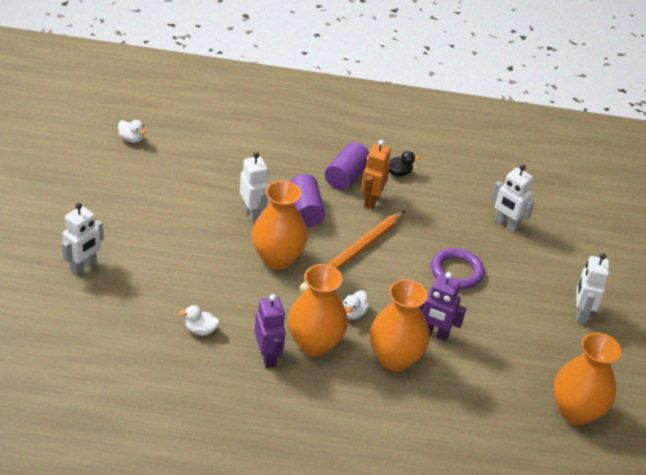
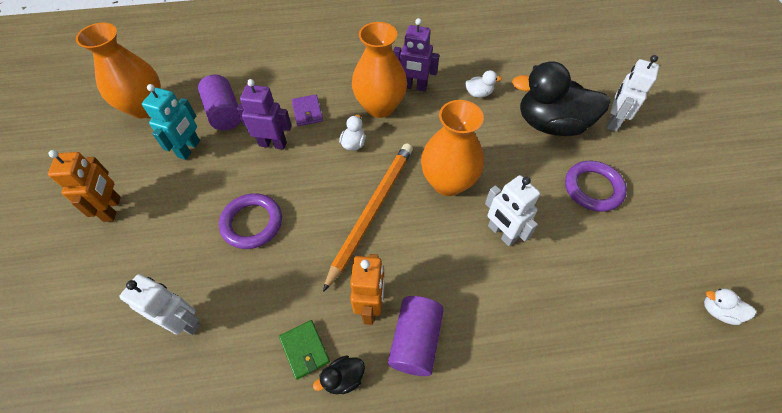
camera: 170 degrees right, 15 degrees up
(148, 280) = (551, 124): none -> black duck
(154, 222) = (593, 188): none -> purple ring
(268, 356) = (414, 87): purple robot -> purple robot turned 45 degrees counterclockwise
(305, 211) = (445, 257): purple cylinder -> purple cylinder (224, 113)
(394, 358) = (307, 112): orange vase -> purple wallet
(422, 191) = (304, 350): none -> green wallet
(519, 350) = (189, 149): none -> turquoise robot
(581, 313) = (112, 209): white robot -> orange robot

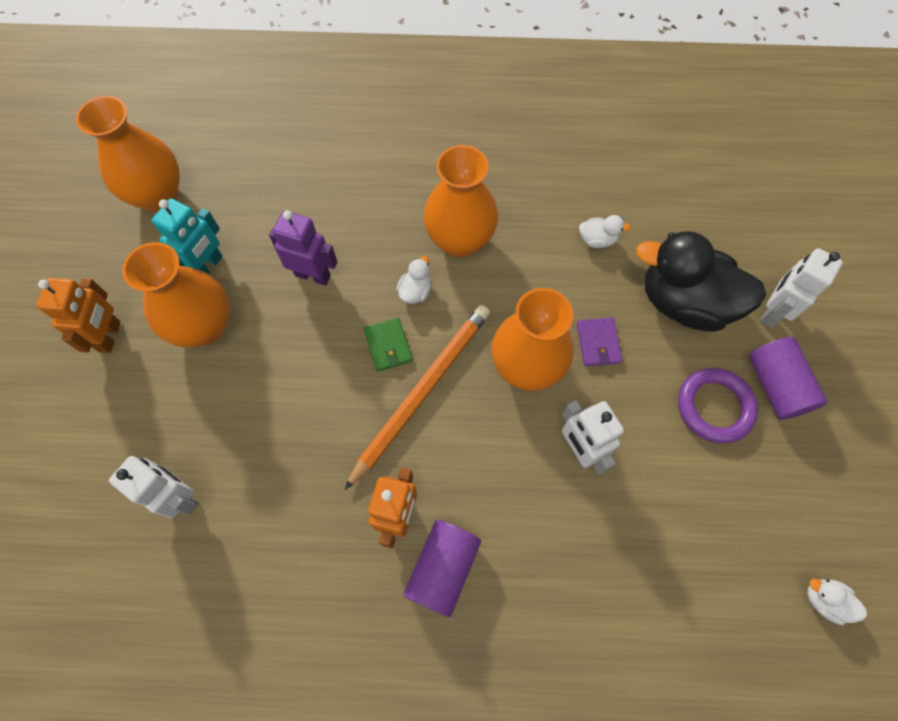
camera: 10 degrees right, 10 degrees up
(190, 191) = (204, 327): none -> orange vase
(224, 113) = (257, 220): purple cylinder -> purple cylinder (775, 386)
(252, 223) = (273, 383): purple ring -> none
(304, 350) = (313, 556): green wallet -> green wallet (388, 346)
(307, 112) = (363, 234): purple wallet -> purple wallet (598, 343)
(343, 378) = (352, 598): black duck -> none
(414, 87) = (511, 216): purple robot -> none

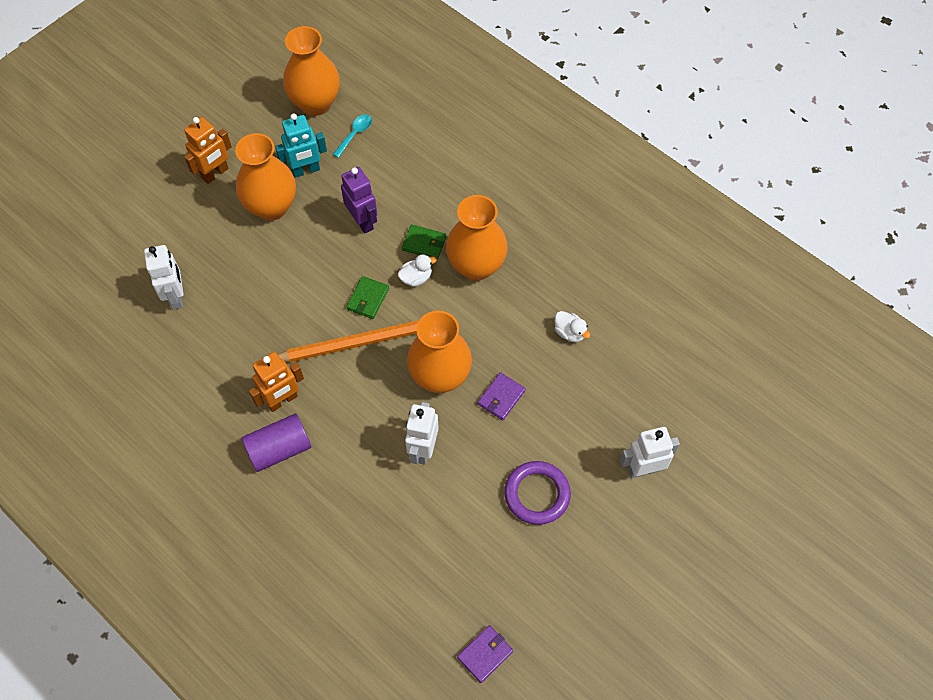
camera: 40 degrees right, 5 degrees down
(227, 199) = (355, 134): none -> turquoise spoon
(392, 254) = (424, 243): none -> green wallet
(684, 303) = (587, 417): black duck -> none
(775, 386) = (593, 515): purple cylinder -> none
(824, 600) = (485, 654): white duck -> purple wallet

